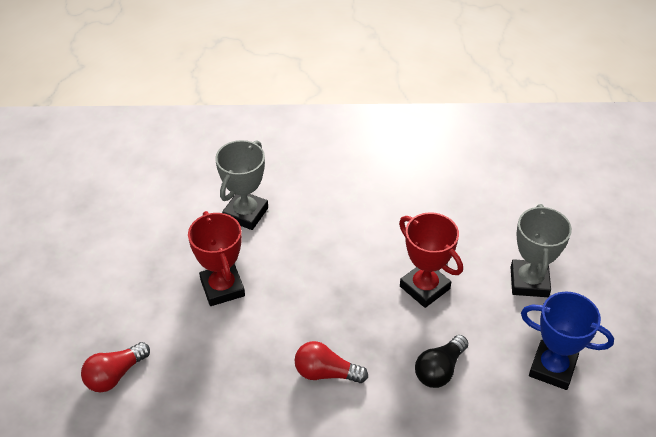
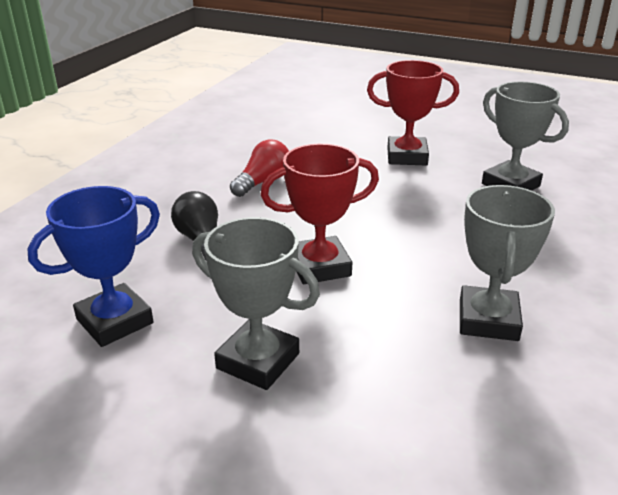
camera: 115 degrees right, 15 degrees down
(115, 375) = (344, 108): red light bulb -> none
(425, 198) = (488, 320): none -> grey trophy

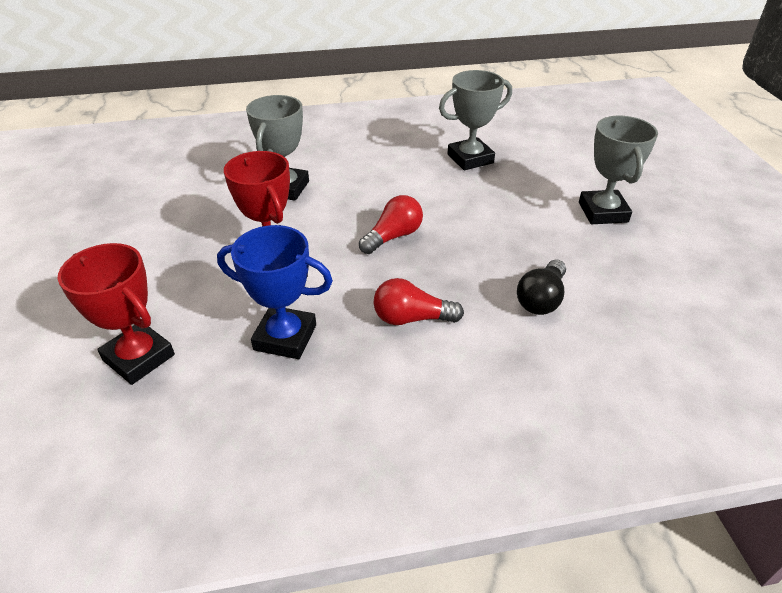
camera: 125 degrees left, 10 degrees up
(115, 321) = (662, 282): blue trophy -> blue trophy (285, 337)
(320, 266) = (496, 228): red trophy -> red trophy (139, 357)
(371, 209) = (393, 236): none -> red light bulb

